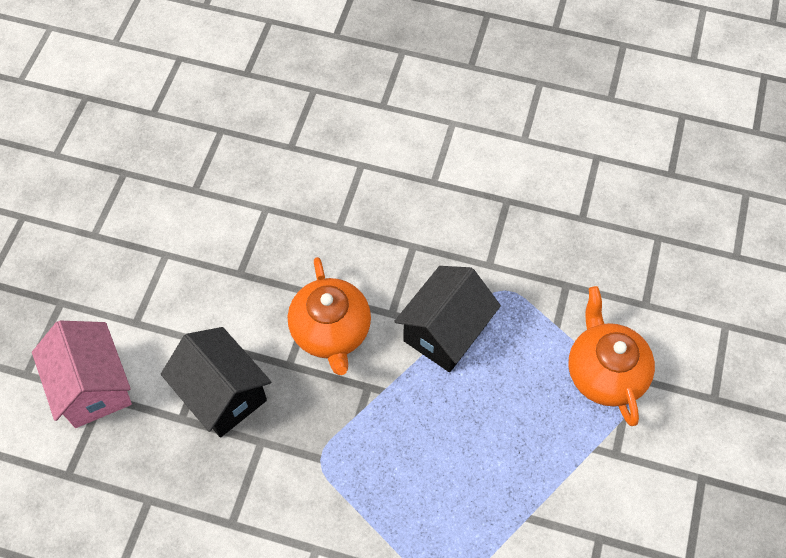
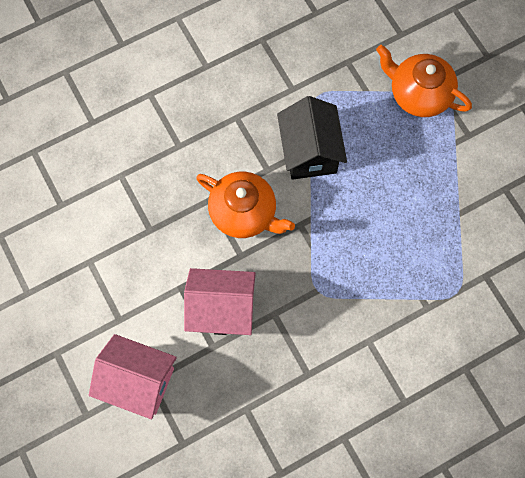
camera: 45 degrees left, 10 degrees up
(223, 394) = (222, 309): black house -> pink house

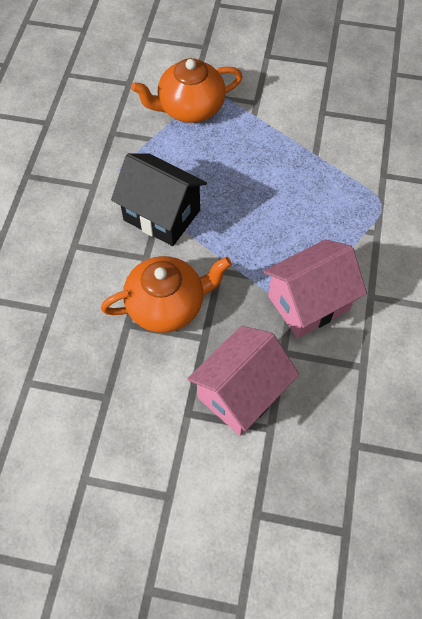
camera: 50 degrees left, 10 degrees down
(138, 381) = (248, 527): pink house -> pink house (308, 303)

